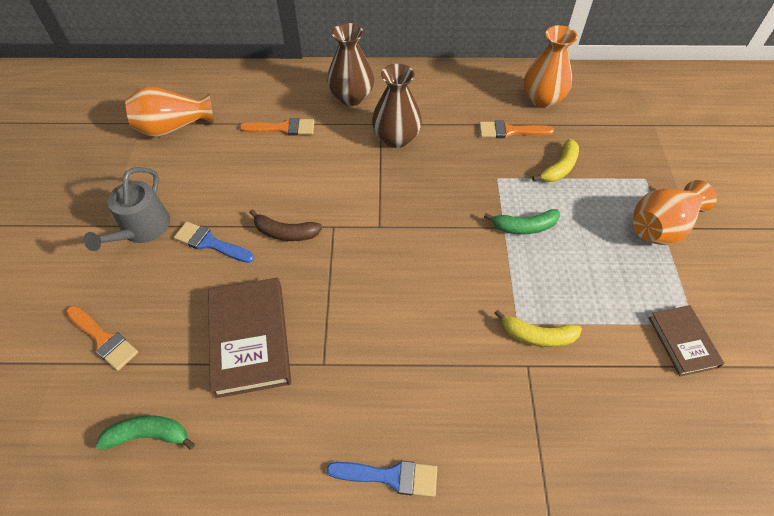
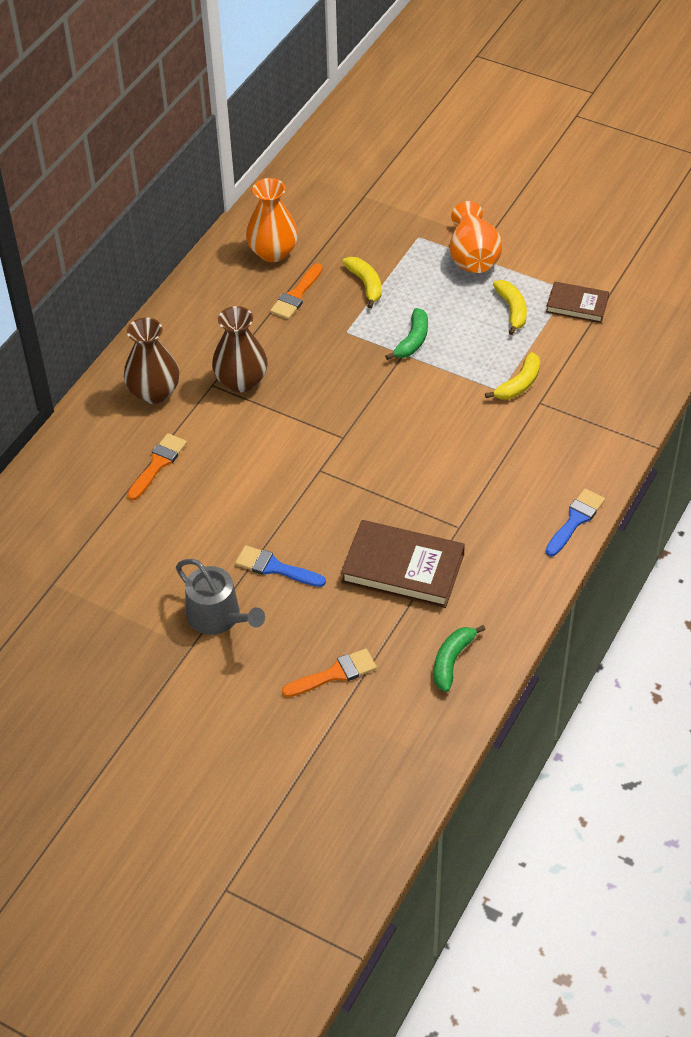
camera: 60 degrees left, 5 degrees down
(173, 127) = (83, 556): orange vase -> none
(210, 243) = (275, 568): blue brush -> blue brush turned 60 degrees clockwise
(285, 233) = (302, 507): brown banana -> none
(625, 287) = (512, 310): none -> yellow banana

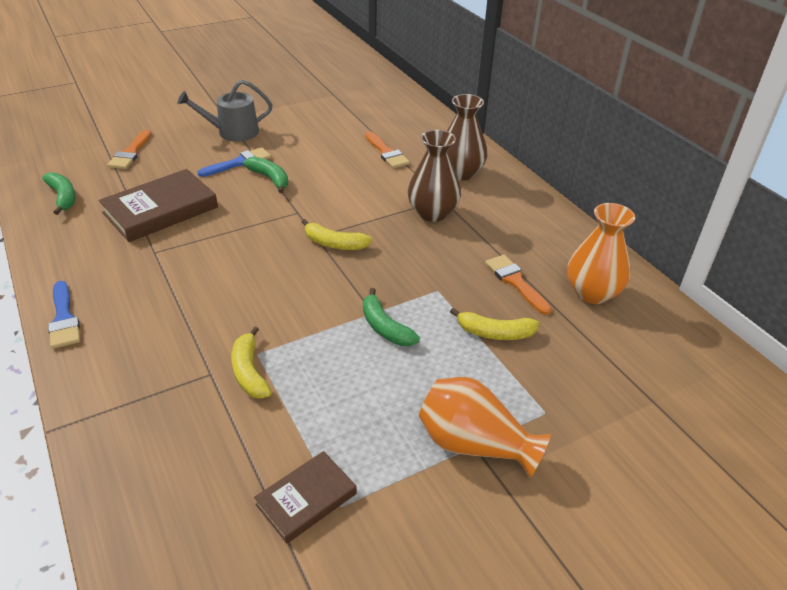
camera: 120 degrees right, 10 degrees down
(282, 524) = (270, 178): none -> green banana
(512, 310) = (356, 429): yellow banana -> yellow banana (334, 244)

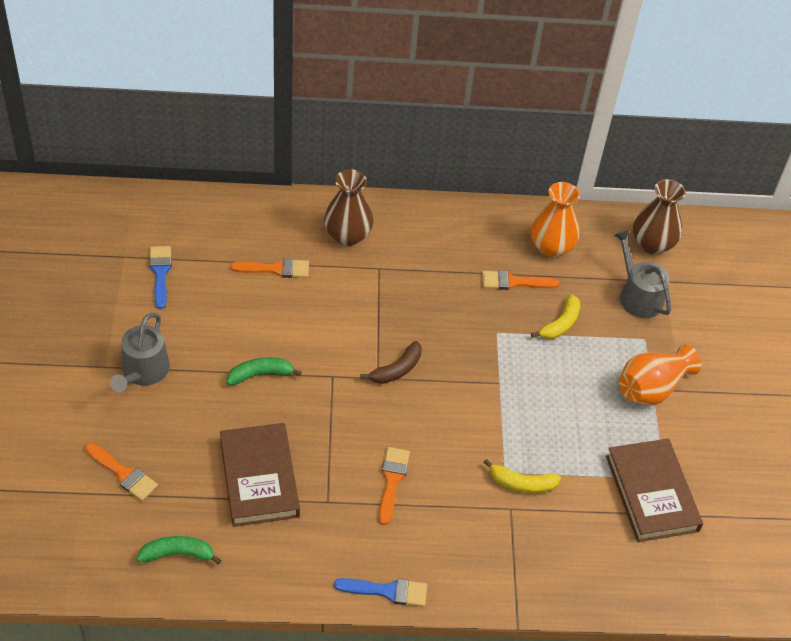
camera: 65 degrees left, 10 degrees up
(200, 281) = (392, 480): none -> orange brush
(239, 163) = (212, 388): blue brush -> blue brush (160, 273)
(306, 499) = (651, 493): brown book -> brown book, size x1.70
(334, 244) = (396, 370): yellow banana -> brown banana
(385, 327) = (519, 383): green banana -> none
(432, 213) = (395, 285): brown vase -> brown vase (652, 244)
(604, 385) = (638, 296): none -> grey watering can

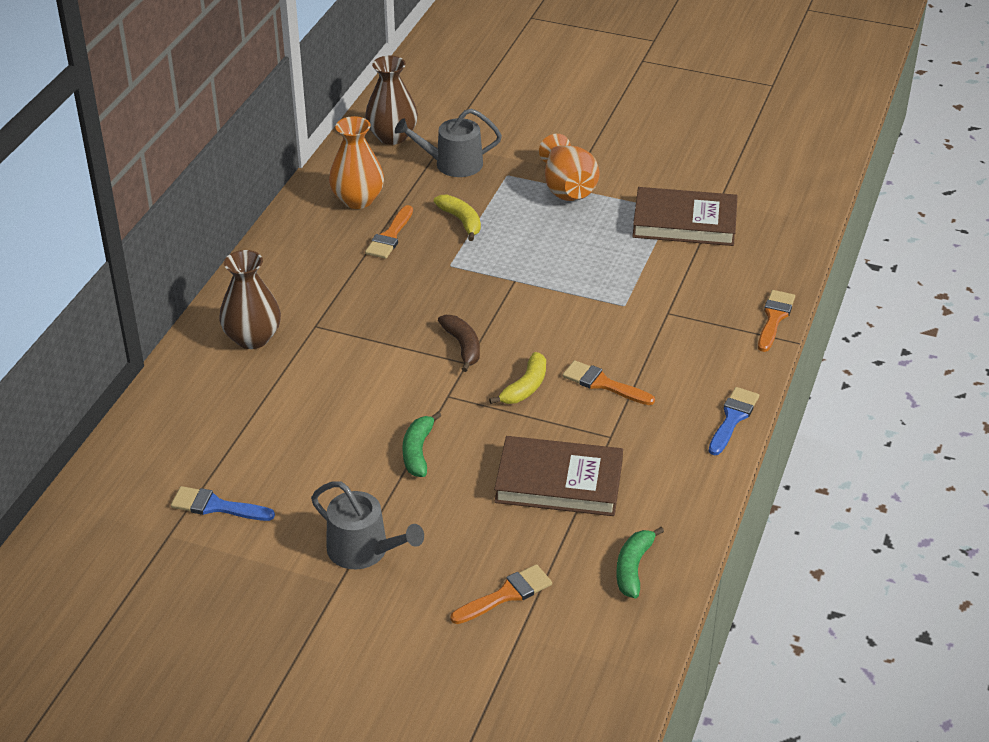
camera: 65 degrees left, 10 degrees down
(276, 269) = (269, 406): orange brush -> orange brush (774, 318)
(521, 484) = (642, 298): yellow banana -> yellow banana (525, 387)

